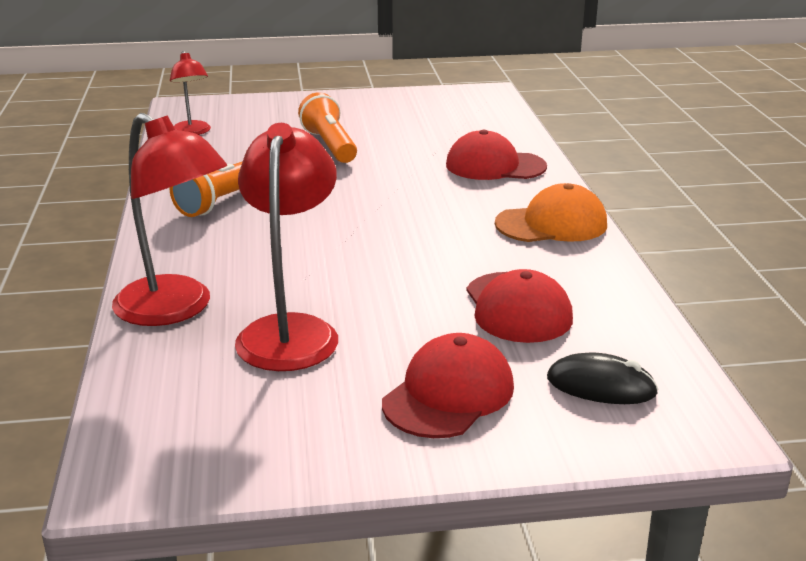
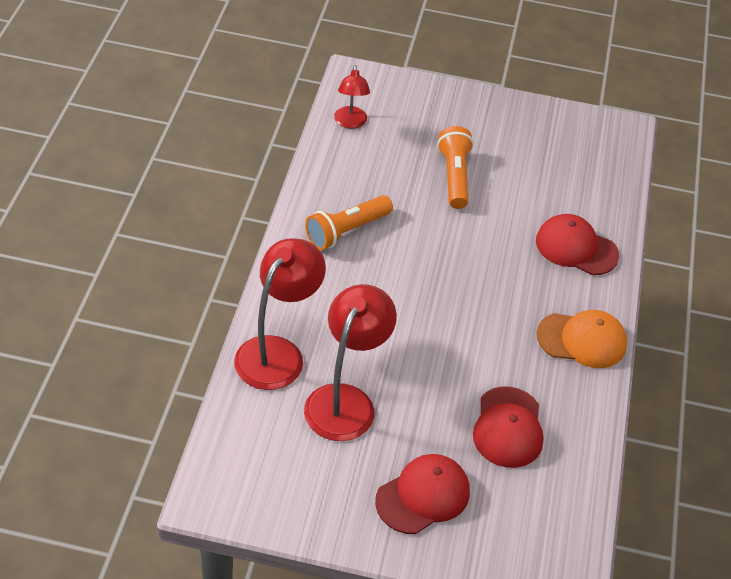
camera: 15 degrees right, 20 degrees up
(175, 309) = (277, 352): red lamp -> red lamp turned 120 degrees counterclockwise
(601, 386) = (524, 522): black mouse -> none

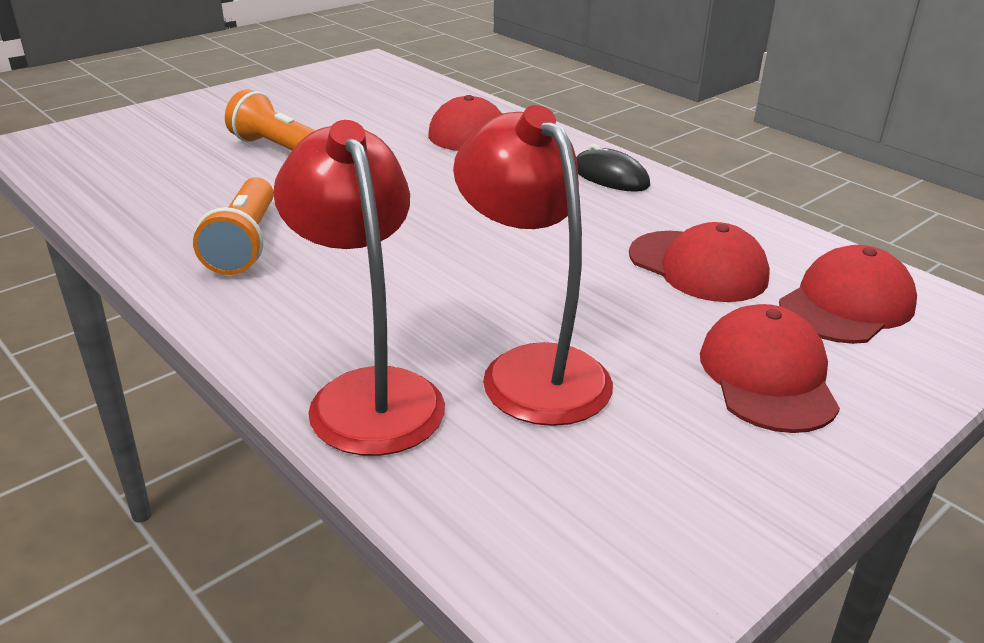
camera: 50 degrees left, 15 degrees down
(350, 123) = (89, 173): red lamp -> none
(530, 510) = (846, 305): none -> red cap
(582, 340) = (610, 177): orange cap -> black mouse

